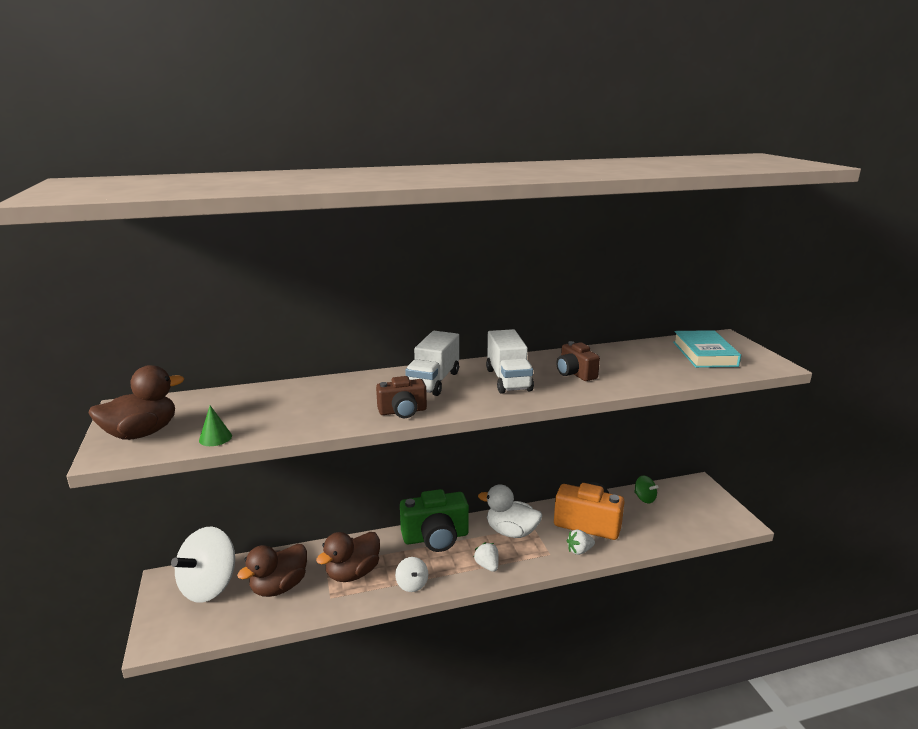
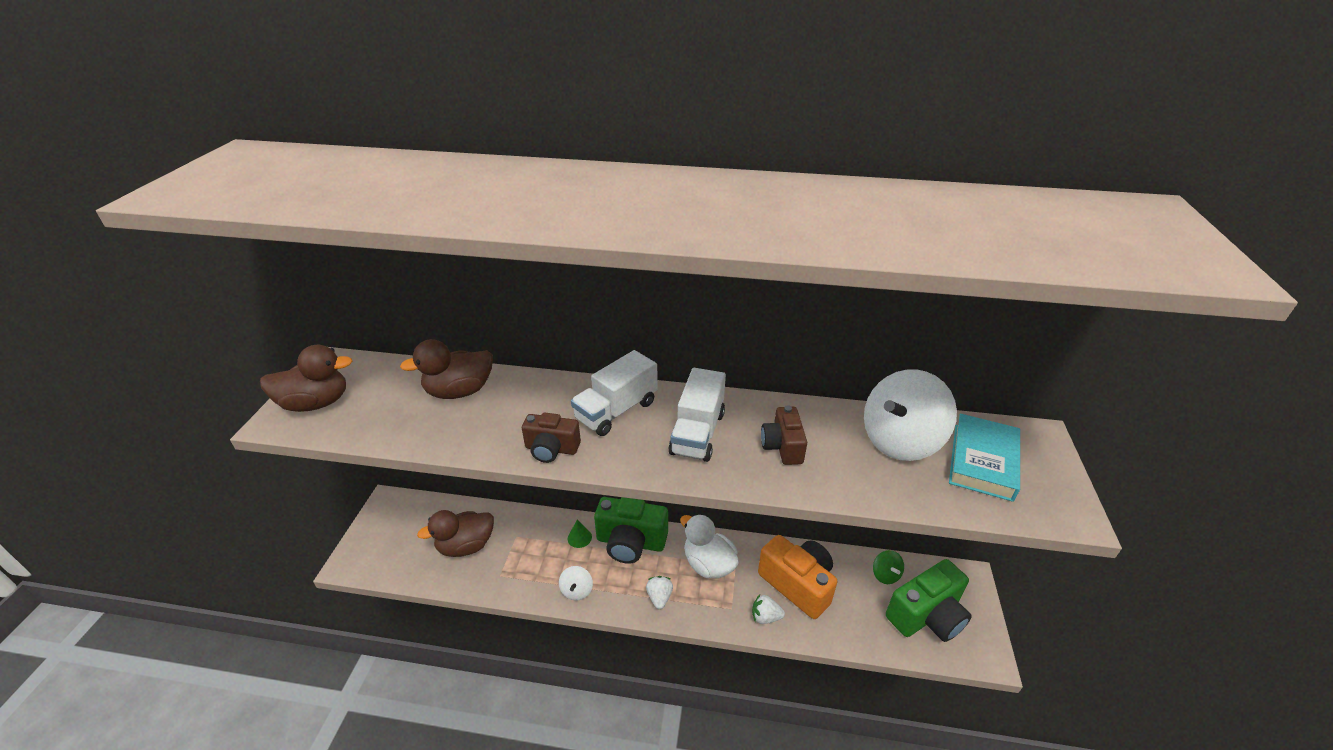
camera: 25 degrees right, 15 degrees up
(209, 586) = (414, 522): white spinning top -> white spinning top (900, 441)
(215, 438) = (365, 430): green cone -> green cone (579, 537)
(353, 573) = (533, 555): brown duck -> brown duck (459, 391)
(688, 513) = (927, 616): none -> green camera

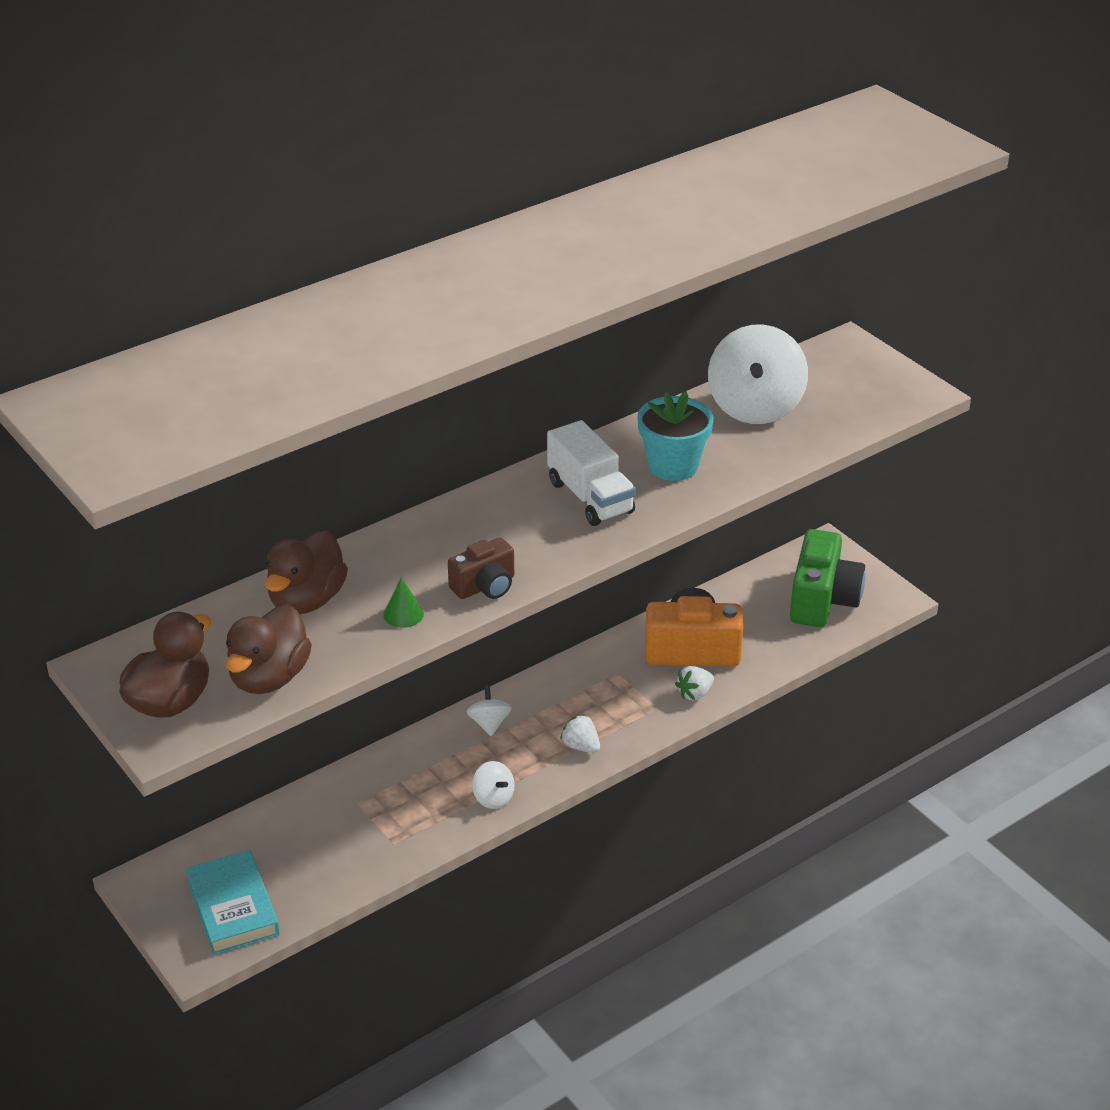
camera: 45 degrees left, 0 degrees up
(466, 546) = (313, 849): brown duck -> brown duck (269, 677)
(579, 537) = (429, 756): green cone -> green cone (403, 614)
(616, 411) = (491, 523): white truck -> none
(630, 542) = (489, 723): green camera -> white spinning top
(708, 564) = (591, 689): white duck -> none
(782, 446) = (673, 466): brown camera -> turquoise flower pot
(885, 575) = (756, 590): green spinning top -> none
(983, 461) = (829, 388): turquoise book -> turquoise book (233, 908)

